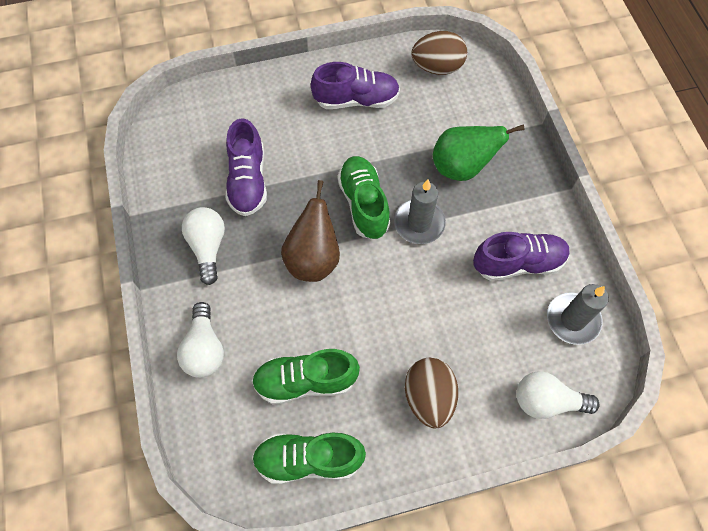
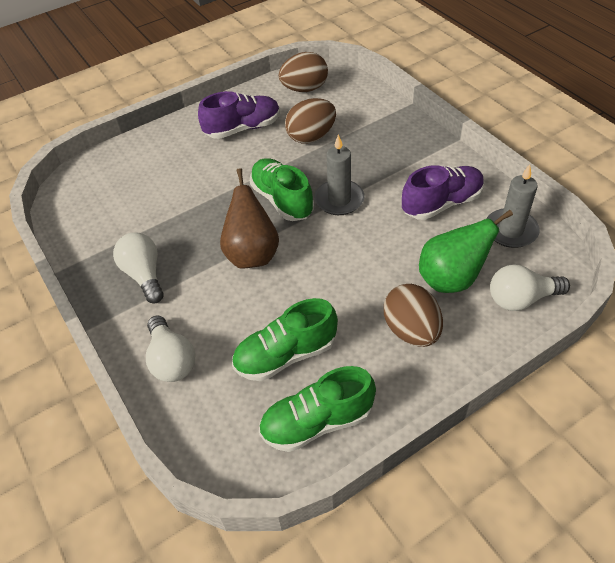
camera: 15 degrees left, 15 degrees down
(248, 181) = (165, 213): purple shoe -> none
(421, 134) = (311, 137): none -> brown egg
(462, 167) = (358, 150): green pear -> green pear (451, 279)

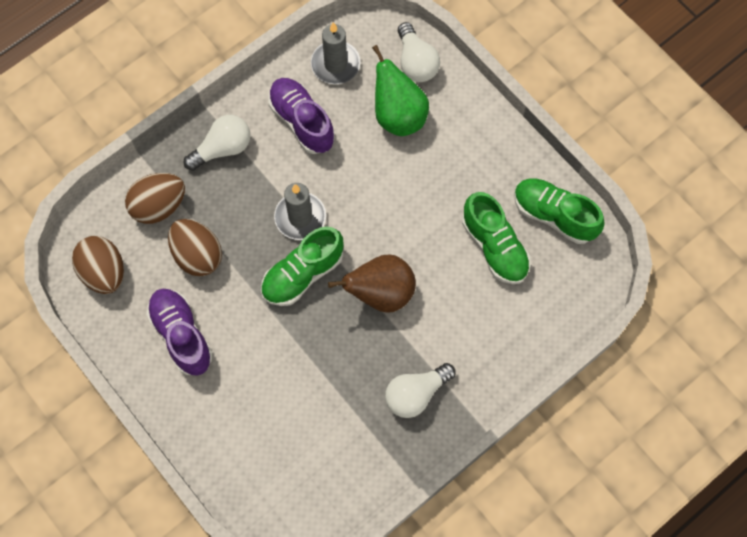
camera: 100 degrees left, 20 degrees up
(171, 360) = (511, 343): white light bulb -> white light bulb (222, 149)
(317, 422) = (554, 215): green shoe -> green shoe turned 150 degrees clockwise
(411, 330) = (458, 148): brown egg -> brown egg (159, 206)

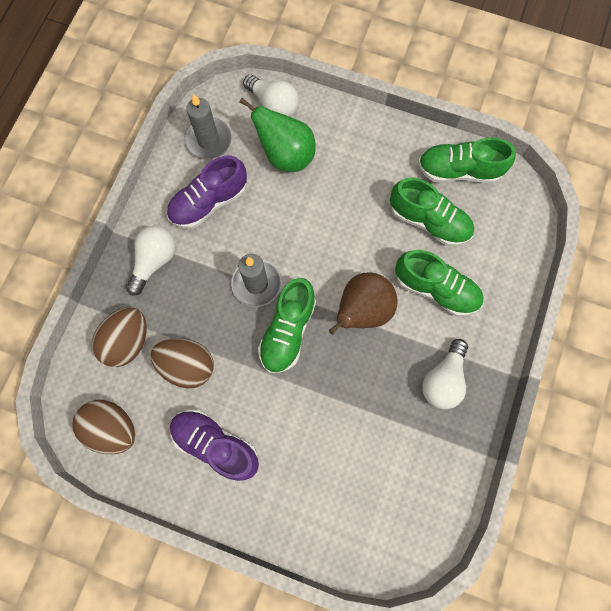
camera: 30 degrees left, 5 degrees up
(302, 121) = (209, 202): purple shoe -> purple shoe turned 60 degrees counterclockwise
(461, 311) = (436, 289): none -> green shoe

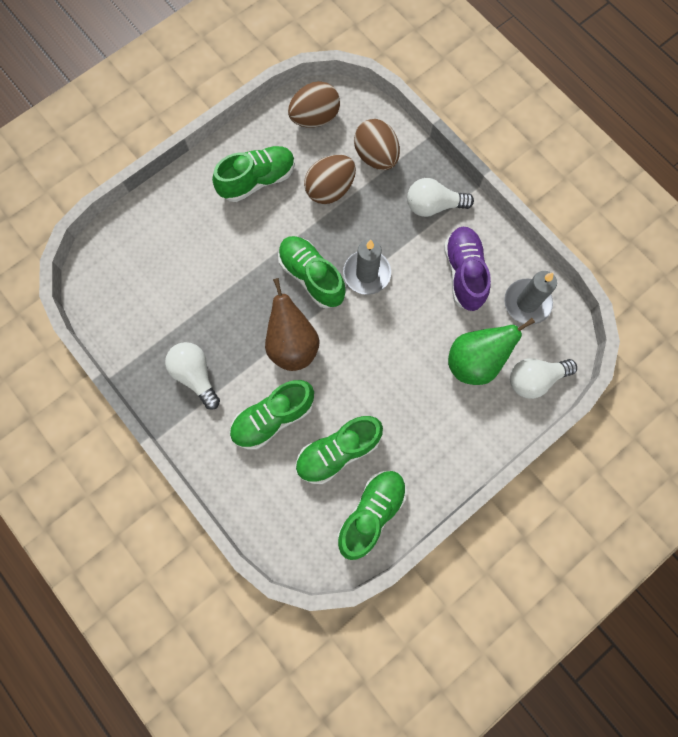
camera: 120 degrees right, 0 degrees up
(154, 261) = (433, 206): white light bulb -> white light bulb turned 120 degrees clockwise
(215, 444) = (257, 180): purple shoe -> green shoe

